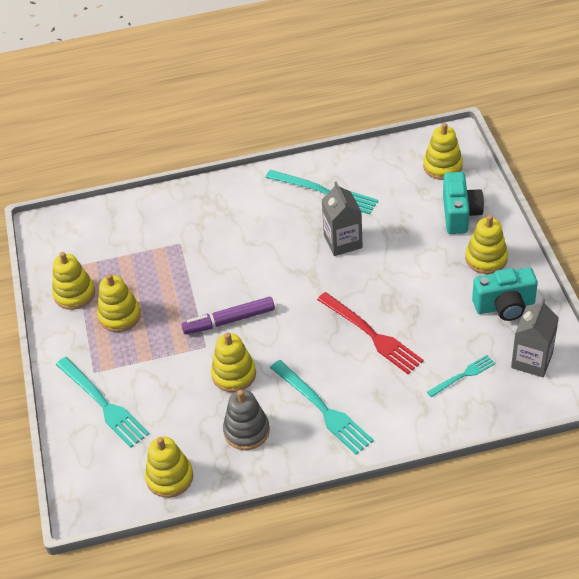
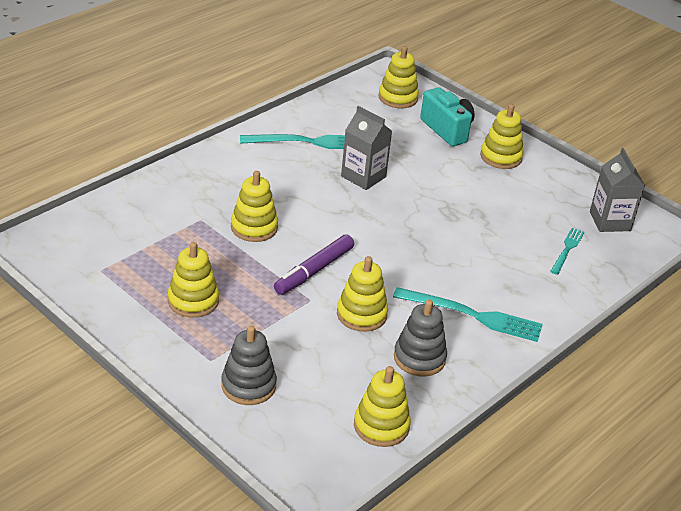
camera: 40 degrees left, 10 degrees down
(74, 294) = (122, 296): yellow stacking toy -> yellow stacking toy (254, 227)
(103, 404) = (248, 385): turquoise fork -> grey stacking toy
(371, 335) = (459, 242): red fork -> none
(504, 306) = (550, 188): turquoise camera -> none

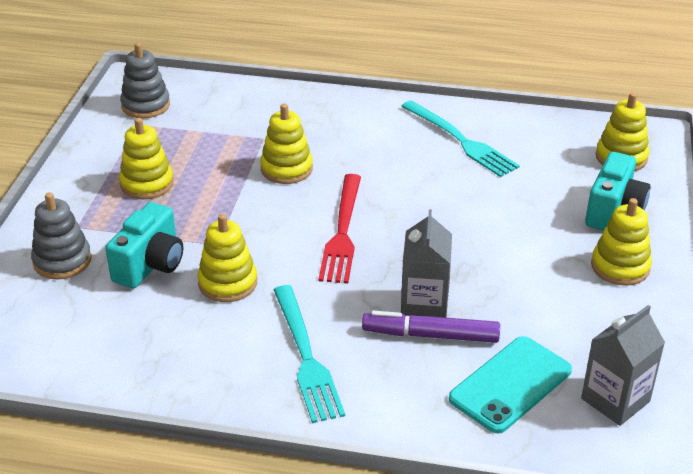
camera: 60 degrees right, 0 degrees up
(302, 342) = (150, 265): none -> turquoise camera
(314, 270) = (263, 228): purple marker -> purple marker (431, 335)
(357, 239) = (342, 232): none -> red fork
(363, 176) = (450, 194): grey carton -> grey carton (424, 305)
(381, 426) = (74, 362): yellow stacking toy -> none
(419, 358) = (199, 347): grey stacking toy -> grey stacking toy (145, 105)
(567, 249) = (510, 384): turquoise fork -> turquoise phone

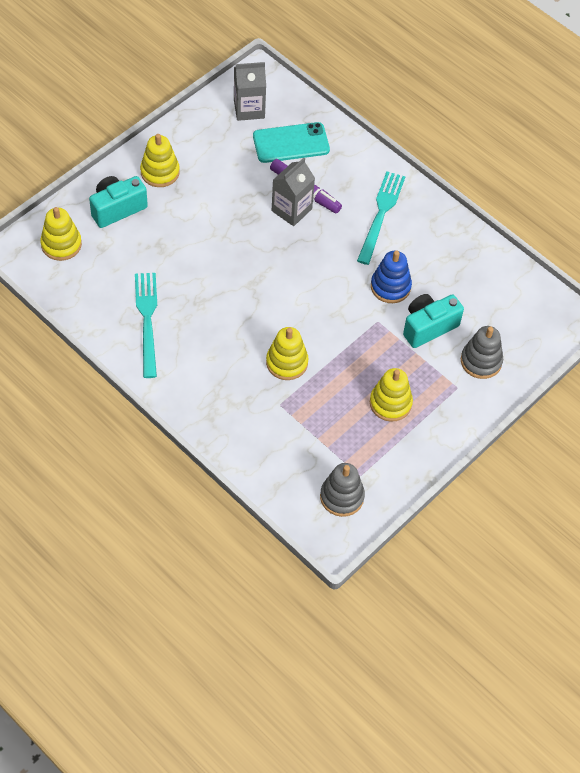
camera: 150 degrees left, 20 degrees up
(228, 283) = (390, 287): yellow stacking toy -> blue stacking toy
(342, 232) = (294, 286): red fork -> none

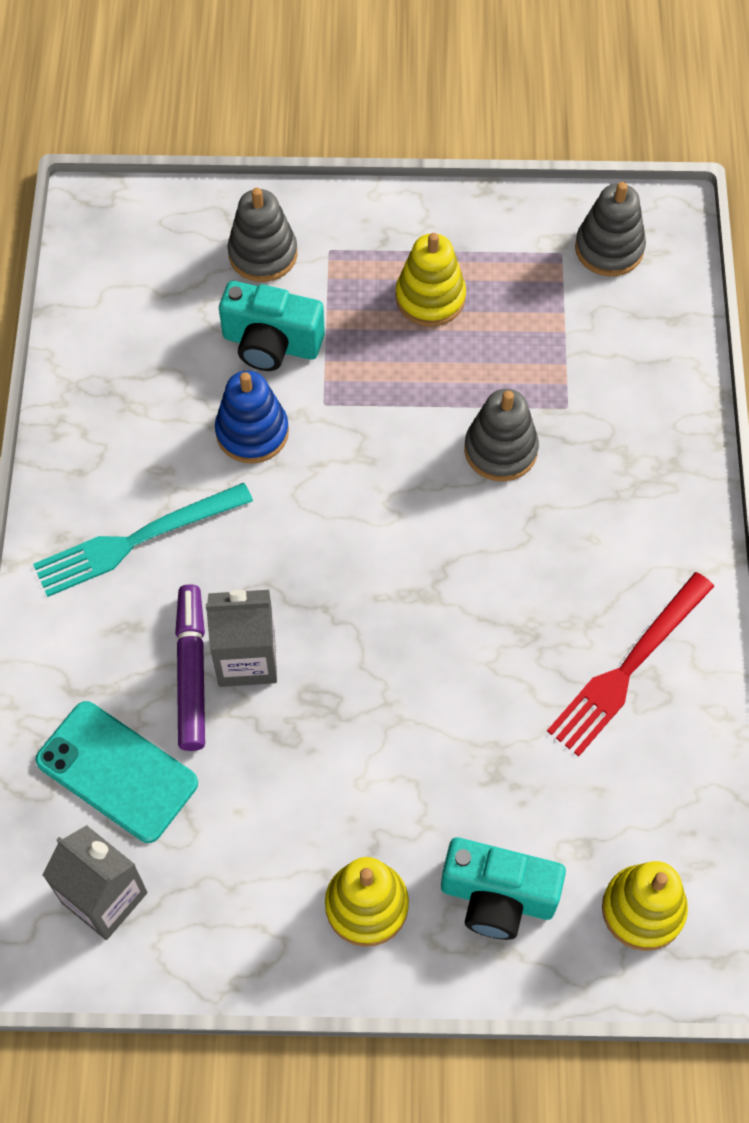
camera: 130 degrees left, 5 degrees up
(147, 320) = (628, 668): turquoise fork -> red fork
(287, 362) = (500, 450): yellow stacking toy -> grey stacking toy

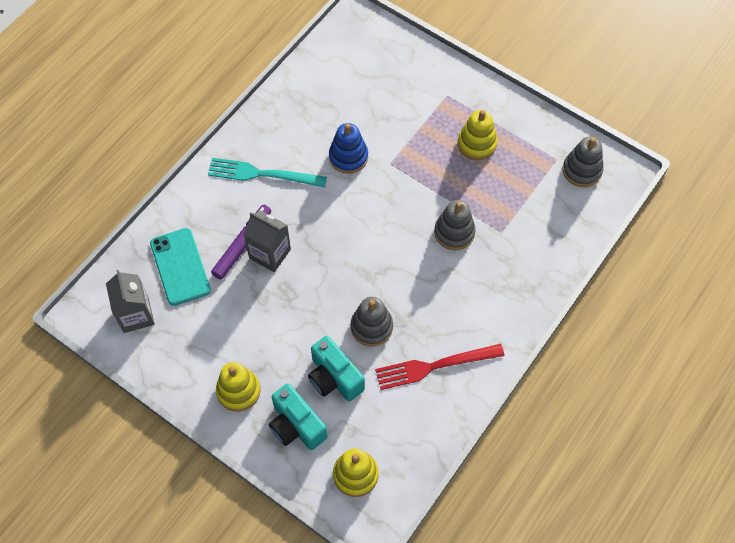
camera: 35 degrees right, 0 degrees up
(263, 254) = (415, 80): grey stacking toy -> grey stacking toy (371, 327)
(271, 344) = (387, 122): turquoise camera -> turquoise camera (334, 378)

